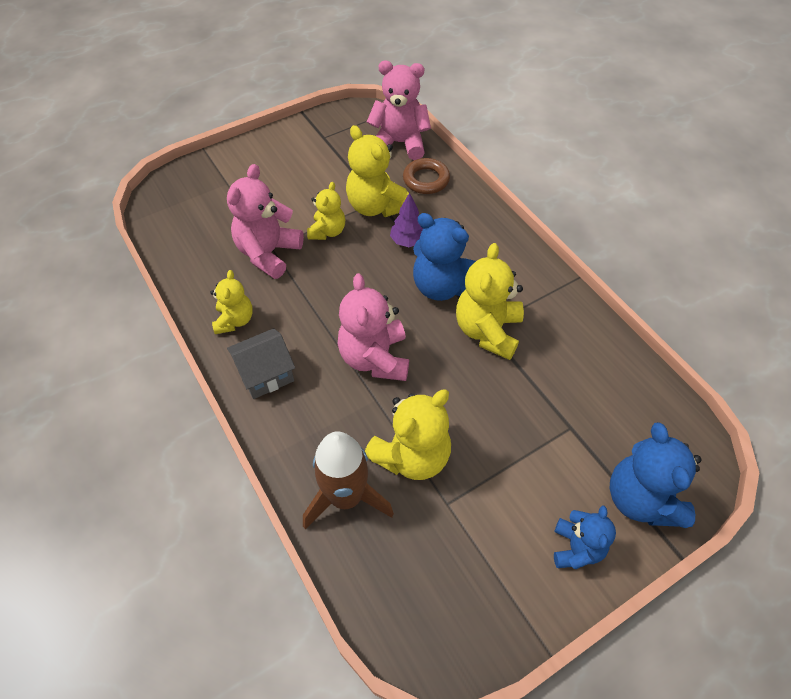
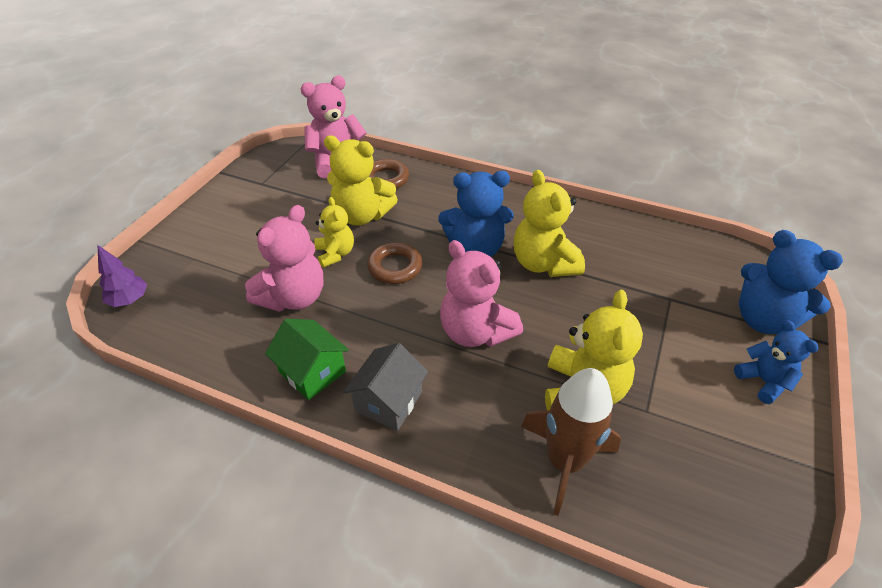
camera: 35 degrees left, 10 degrees down
(235, 320) = (312, 372): yellow teddy bear -> green house
(268, 253) = (294, 297): pink teddy bear -> pink teddy bear turned 135 degrees counterclockwise
(362, 267) = (395, 267): none -> brown ring
(408, 241) = (415, 229): purple tree -> purple tree (129, 300)

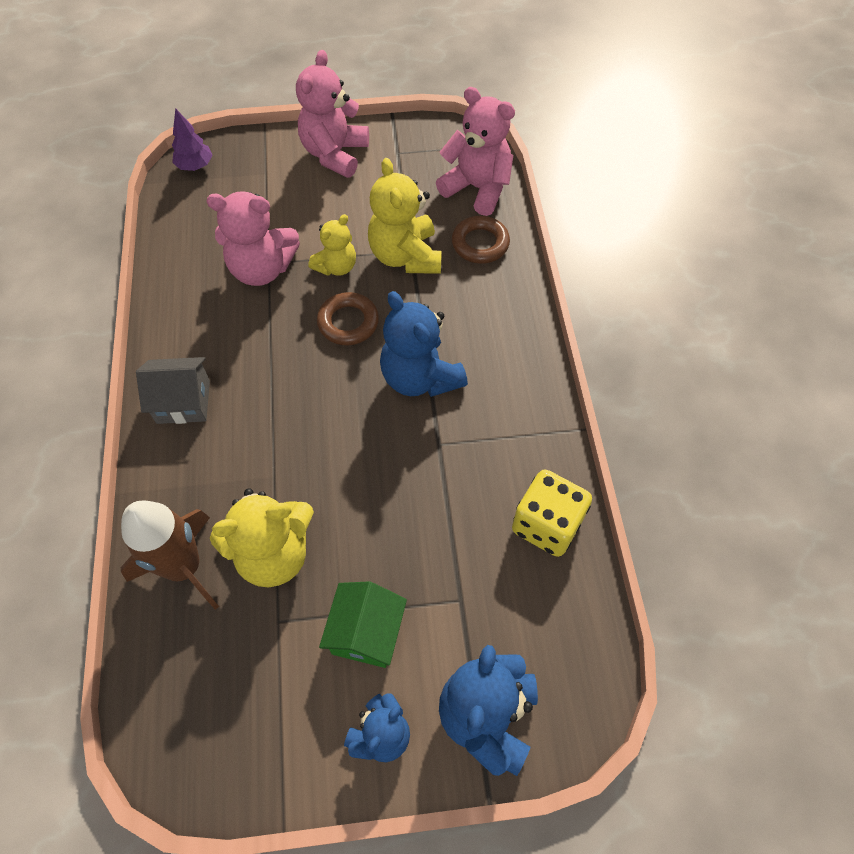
camera: 60 degrees right, 15 degrees up
(312, 372) = (187, 331): green house -> green house (366, 632)
(475, 332) = (300, 430): pink teddy bear -> pink teddy bear (335, 154)
(543, 263) = (438, 450): yellow teddy bear -> none
(631, 237) = (547, 524): none -> yellow dice

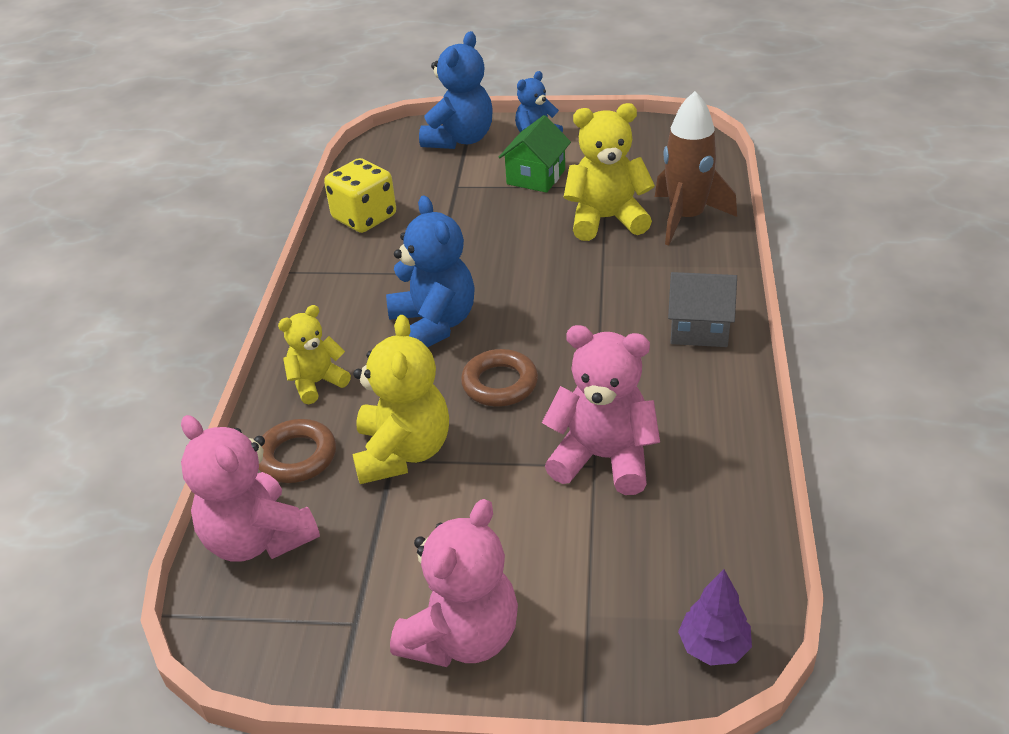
camera: 165 degrees left, 20 degrees down
(336, 267) = (500, 449): yellow teddy bear -> yellow teddy bear (317, 383)

